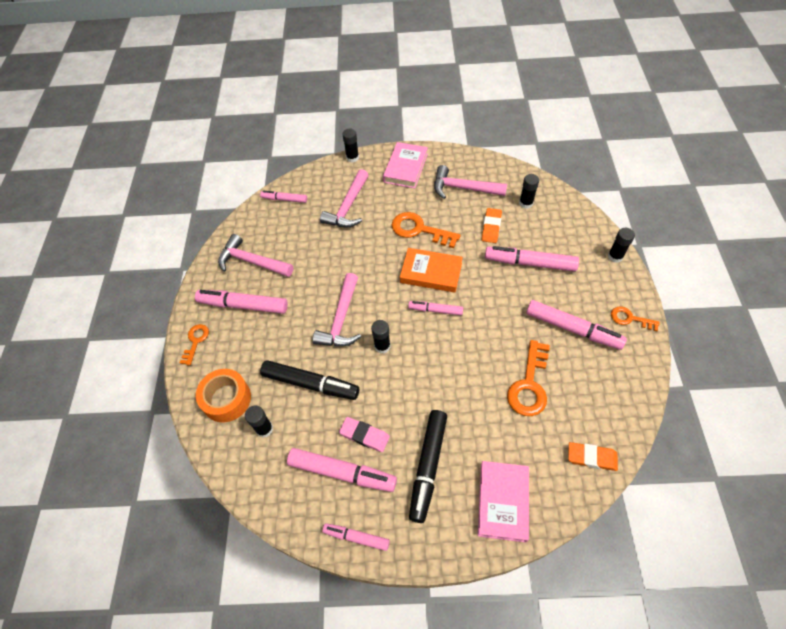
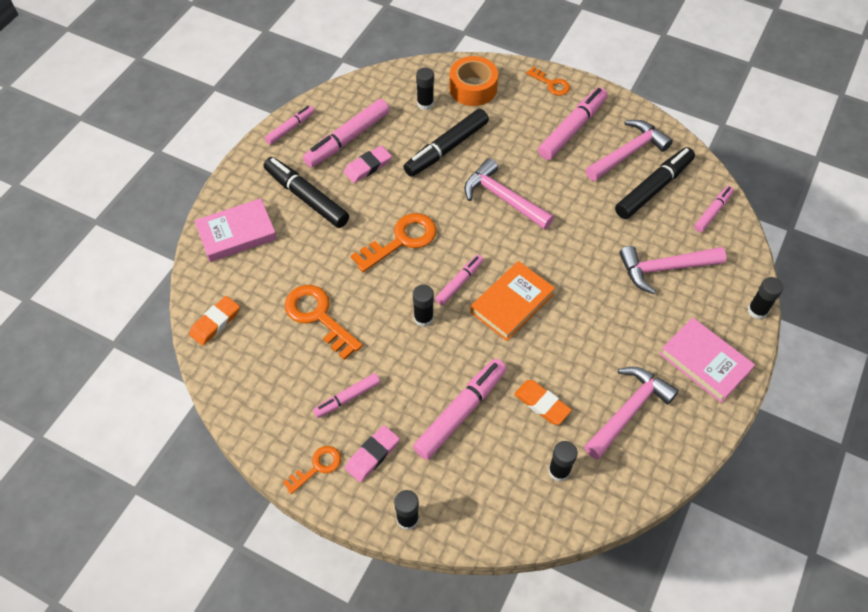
camera: 115 degrees right, 0 degrees up
(280, 236) = (653, 188): none -> black marker
(348, 207) = (664, 268): pink hammer -> pink hammer turned 60 degrees counterclockwise
(382, 346) = (448, 218): black glue stick -> black glue stick (423, 318)
(419, 230) = (584, 324): orange key -> orange key (401, 240)
(503, 502) = (237, 233): pink book -> pink book turned 60 degrees counterclockwise
(573, 329) = (347, 398): pink marker -> pink marker, size x0.58
(596, 294) = (372, 455): none -> pink eraser

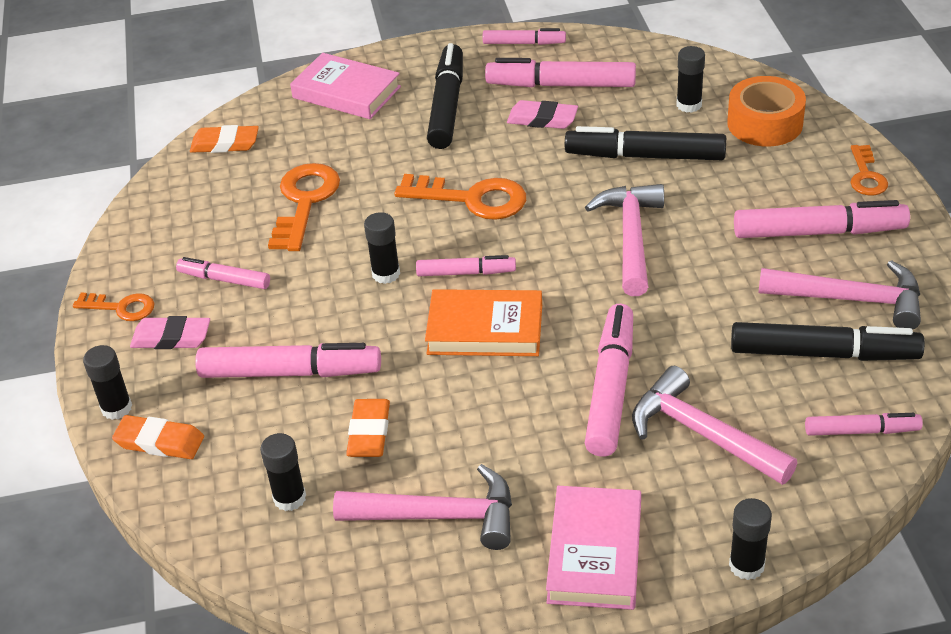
camera: 55 degrees right, 15 degrees down
(457, 511) = (159, 442): none -> orange eraser
(603, 282) = (610, 388): none -> pink marker

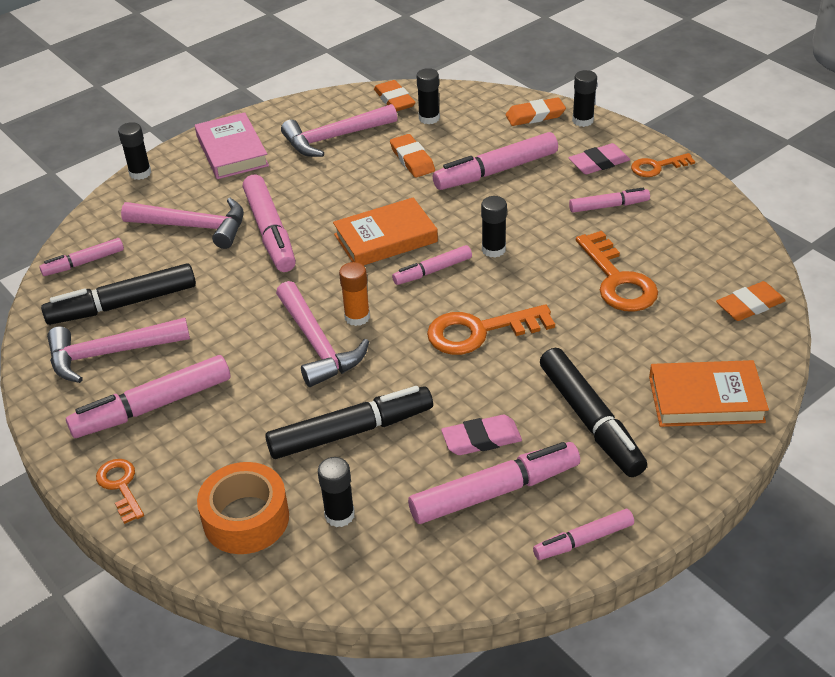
camera: 150 degrees right, 0 degrees up
(304, 559) = (394, 100): none -> orange eraser
(346, 92) = (706, 399): pink book -> orange book
(576, 251) = (357, 317): none -> orange glue stick

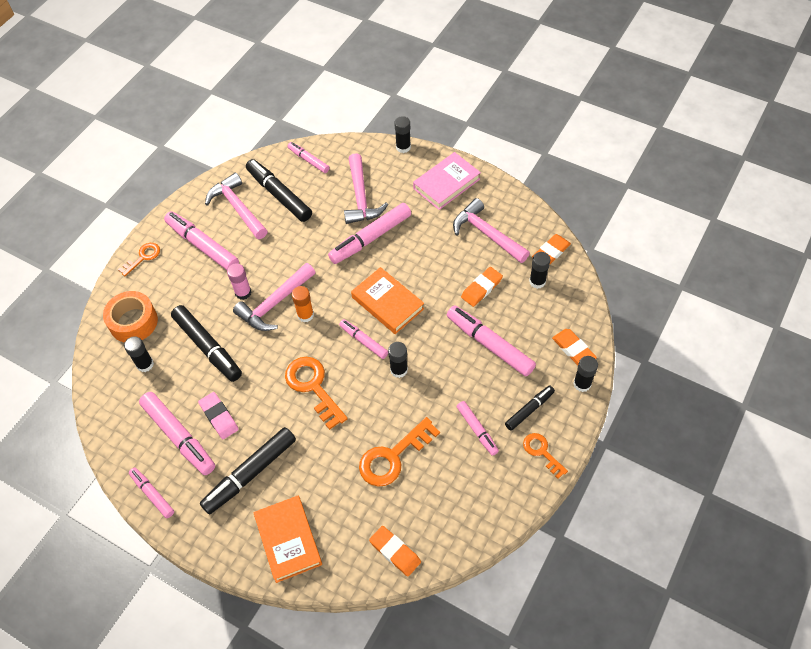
camera: 70 degrees right, 15 degrees up
(275, 375) = (243, 292): none -> pink glue stick
(599, 163) = (529, 410): pink eraser -> black marker

